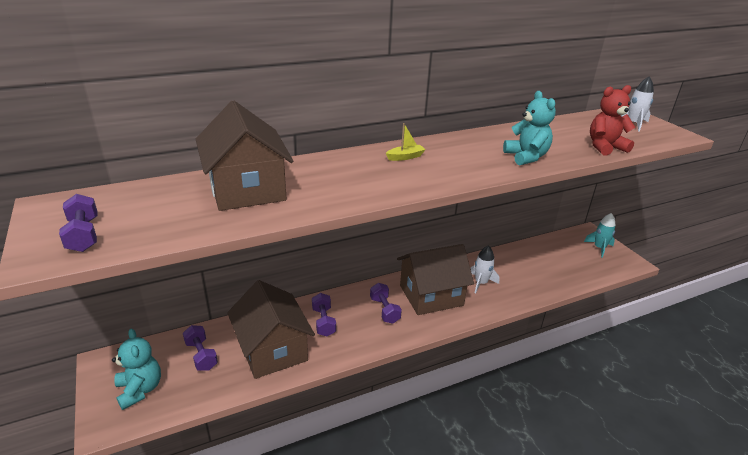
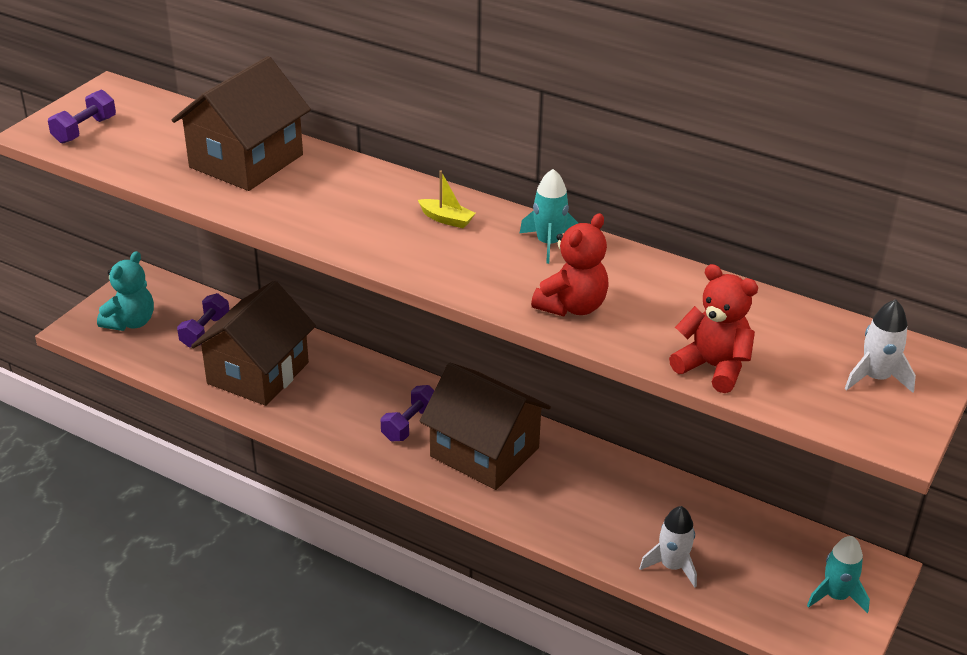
camera: 55 degrees right, 5 degrees up
(323, 322) = (338, 386): purple dumbbell -> none
(461, 143) = (548, 243): none -> turquoise rocket
(481, 283) = (567, 489): white rocket -> white rocket (672, 566)
(526, 157) = (572, 306): turquoise teddy bear -> red teddy bear

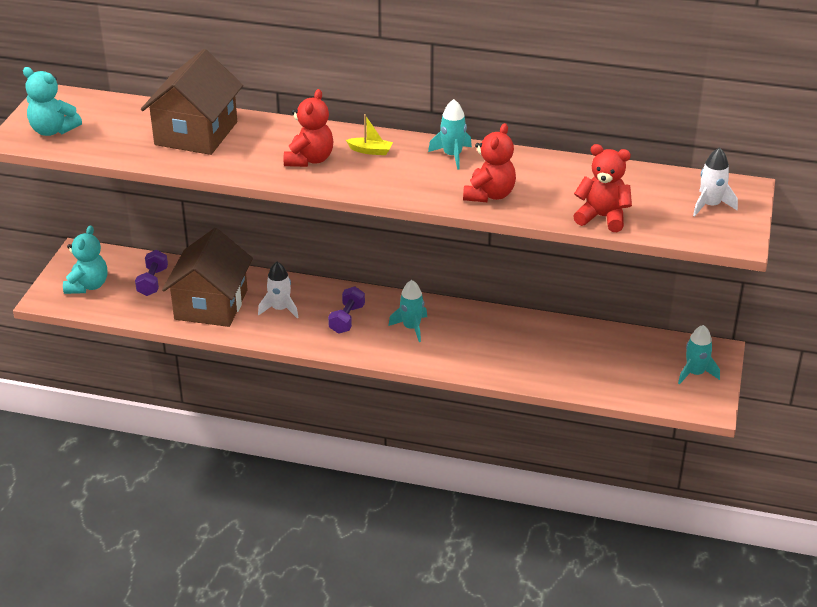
camera: 15 degrees left, 0 degrees up
(84, 130) = (53, 130): purple dumbbell -> turquoise teddy bear
(364, 218) = (309, 160): none -> red teddy bear
(484, 452) = (411, 328): brown house -> turquoise rocket
(672, 566) = (577, 377): white rocket -> white rocket (280, 309)

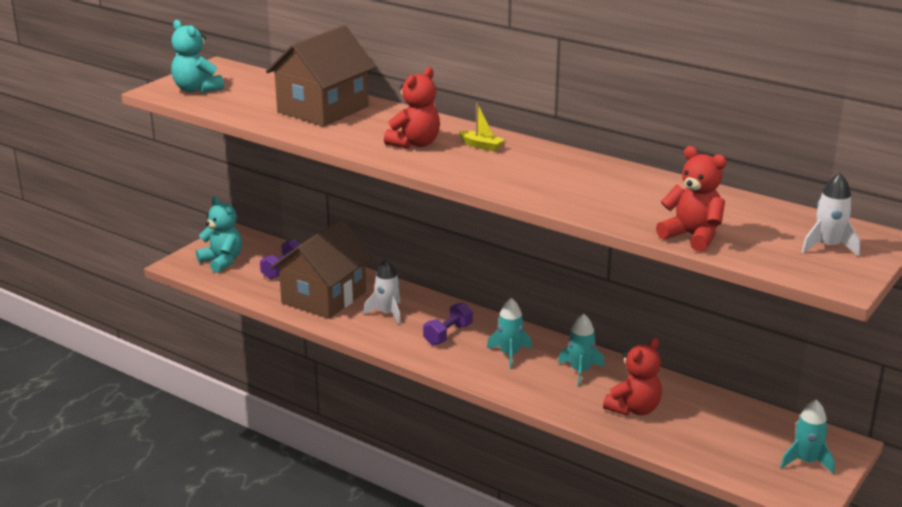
camera: 20 degrees right, 10 degrees down
(88, 286) = (222, 261): turquoise teddy bear -> turquoise teddy bear turned 75 degrees counterclockwise
(452, 155) = (563, 161): turquoise rocket -> turquoise rocket (580, 371)
(489, 195) = (579, 198): red teddy bear -> red teddy bear (634, 409)

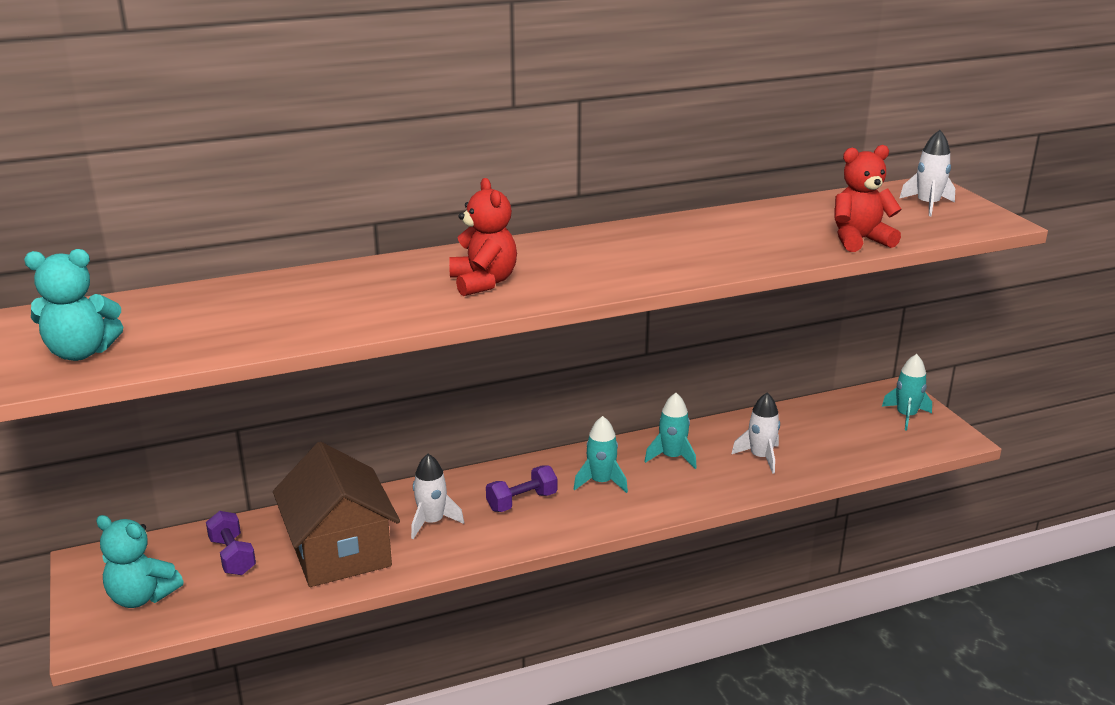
camera: 55 degrees left, 0 degrees up
(222, 261) = (141, 597): turquoise teddy bear -> turquoise teddy bear turned 150 degrees counterclockwise
(323, 109) = (300, 299): brown house -> none
(448, 334) = (522, 502): purple dumbbell -> purple dumbbell turned 75 degrees clockwise
(481, 146) = (540, 256): yellow boat -> none
(634, 409) = (760, 457): red teddy bear -> white rocket

